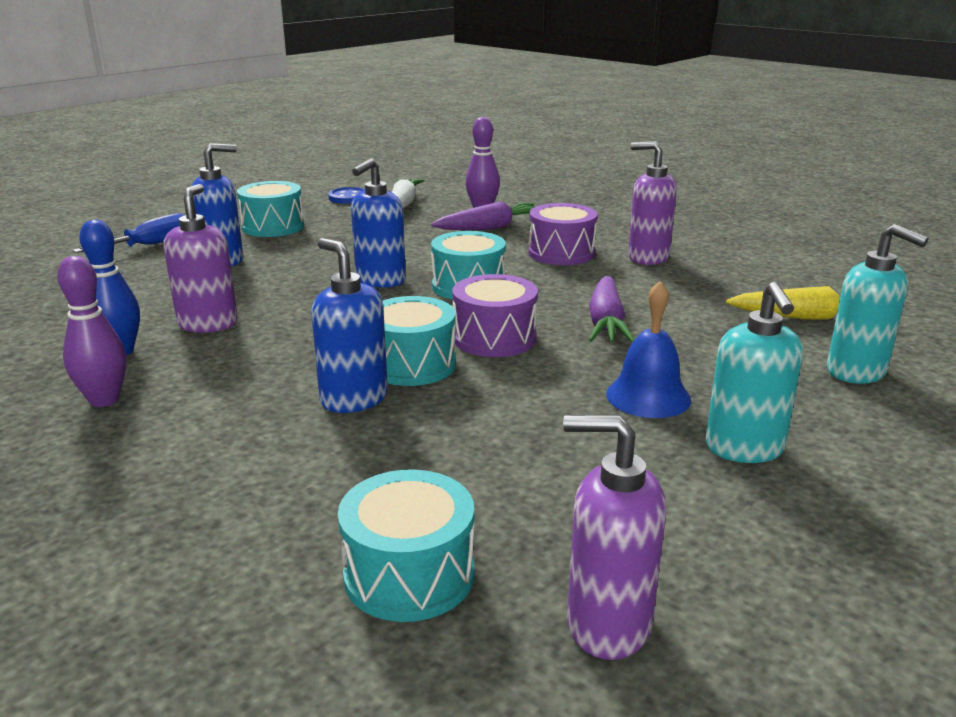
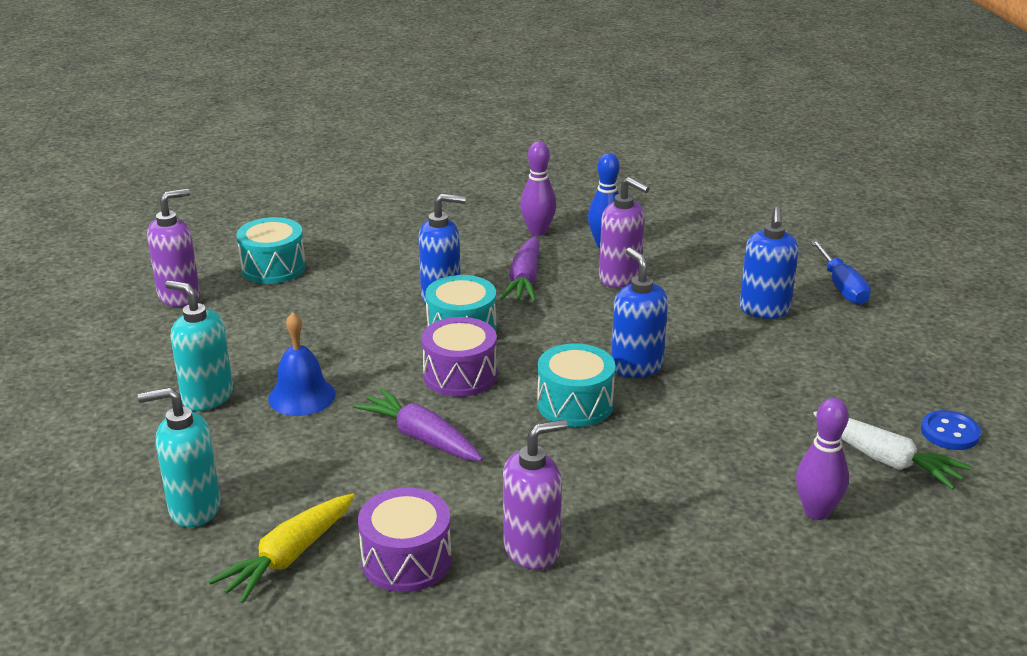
camera: 125 degrees right, 5 degrees up
(273, 227) = (855, 356): turquoise drum -> none
(491, 227) = (737, 488): purple carrot -> purple carrot (524, 280)
(561, 253) = (606, 497): purple drum -> purple drum (406, 560)

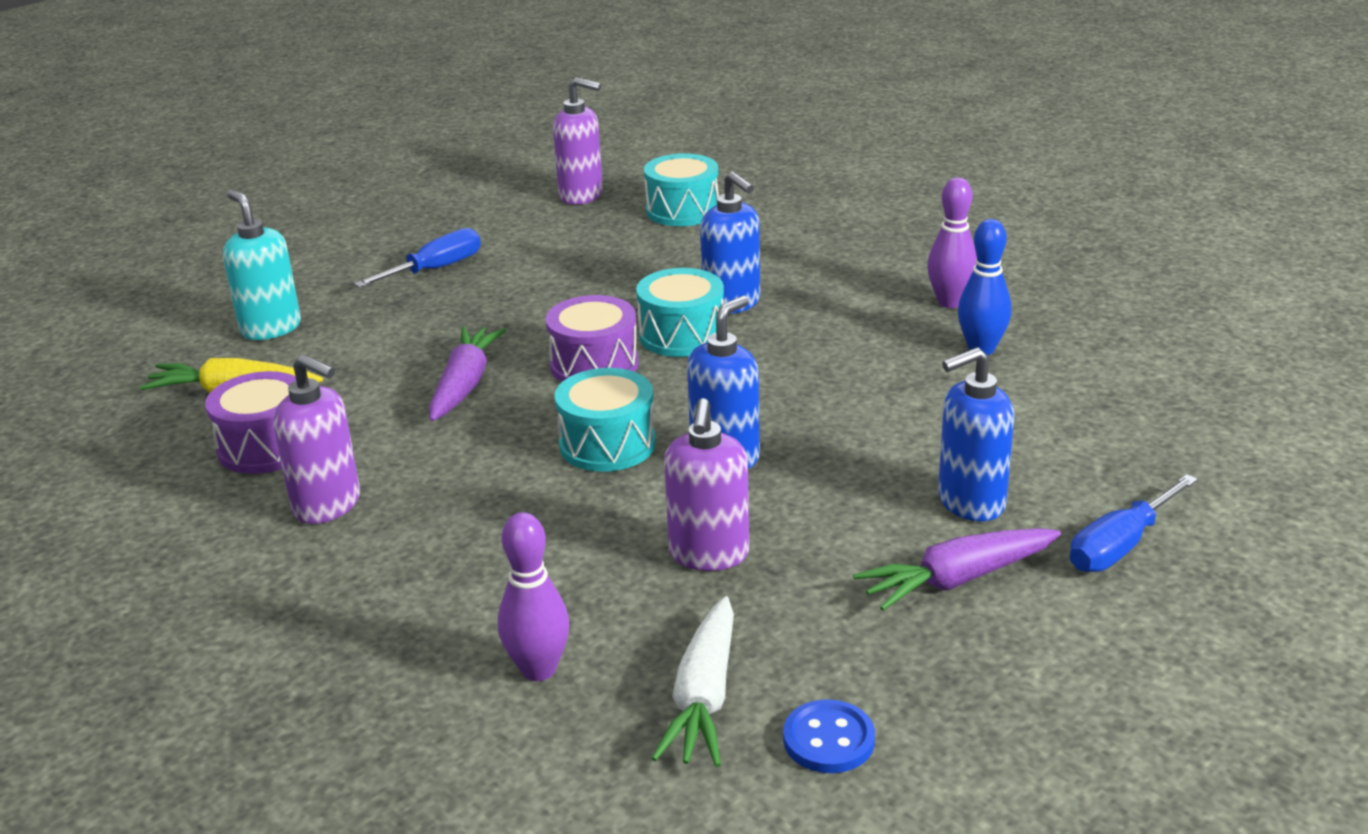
camera: 60 degrees right, 0 degrees up
(207, 397) = (435, 269): turquoise soap dispenser -> blue screwdriver
(302, 396) = (477, 306): blue bell -> none
(524, 280) = (828, 332): purple carrot -> purple carrot (956, 580)
(620, 278) = (913, 384): purple soap dispenser -> purple soap dispenser (709, 554)

